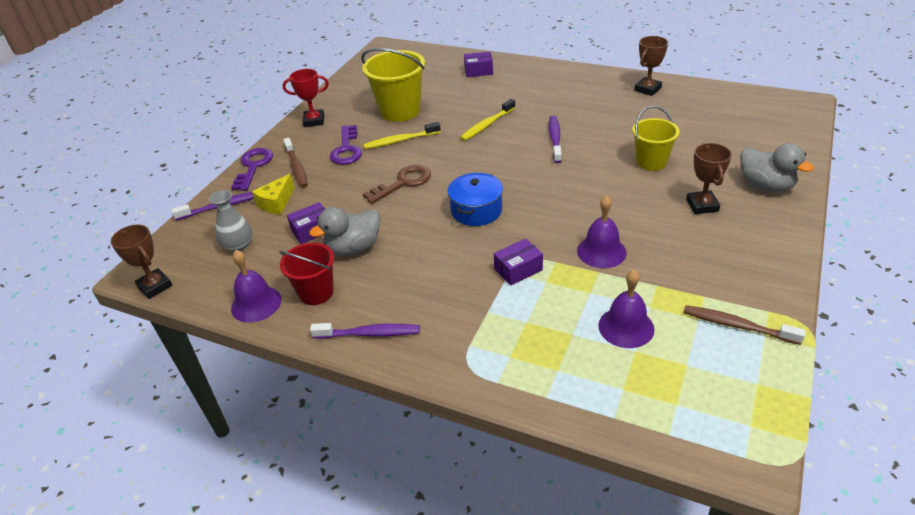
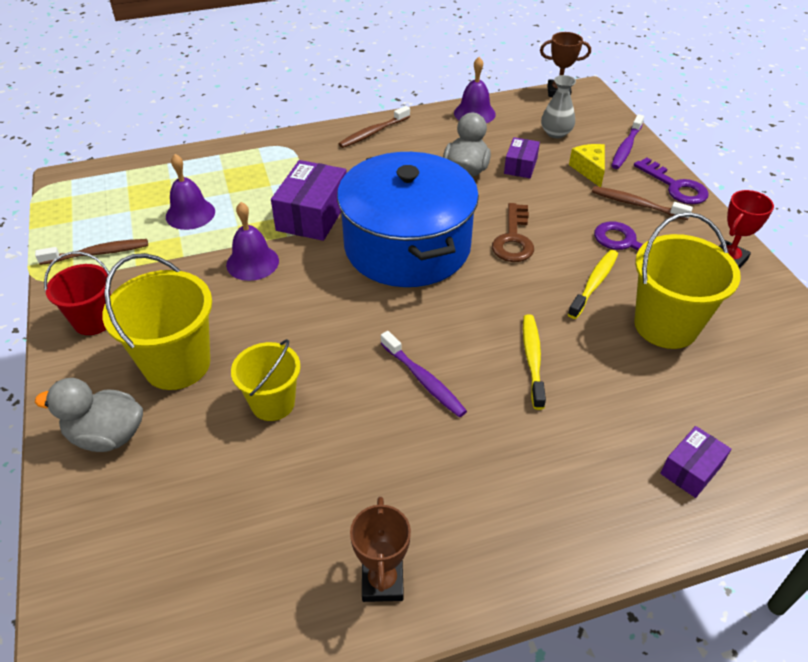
camera: 135 degrees right, 5 degrees up
(316, 292) = (445, 135): red bucket -> red bucket (94, 320)
(369, 334) = (373, 133): purple toothbrush -> brown toothbrush
(476, 210) = (407, 246): blue pot -> blue pot, size x2.14
(518, 269) = (313, 215): purple box -> purple box, size x1.77
(702, 205) = (177, 364): brown trophy -> yellow bucket

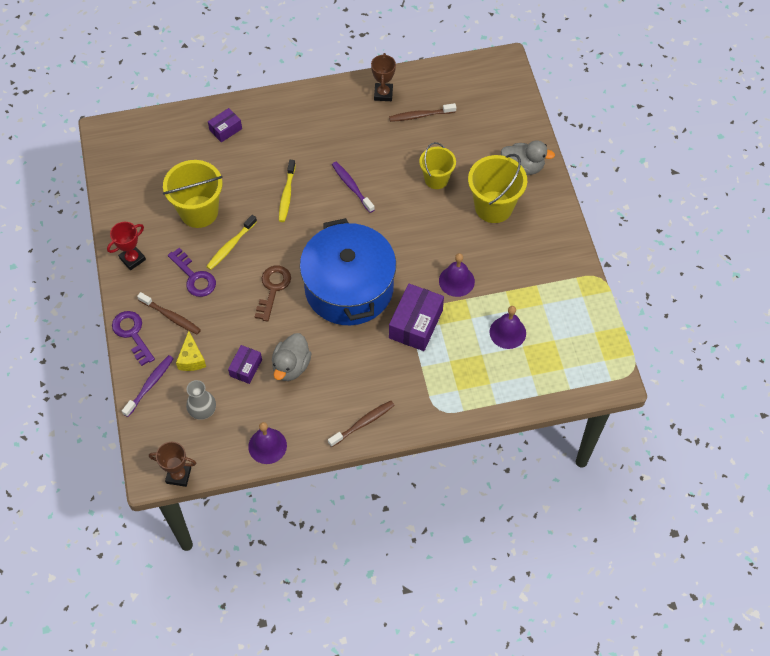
camera: 175 degrees left, 15 degrees up
(94, 320) = (551, 241): red bucket -> none
(98, 253) = (565, 297): brown toothbrush -> brown toothbrush (420, 115)

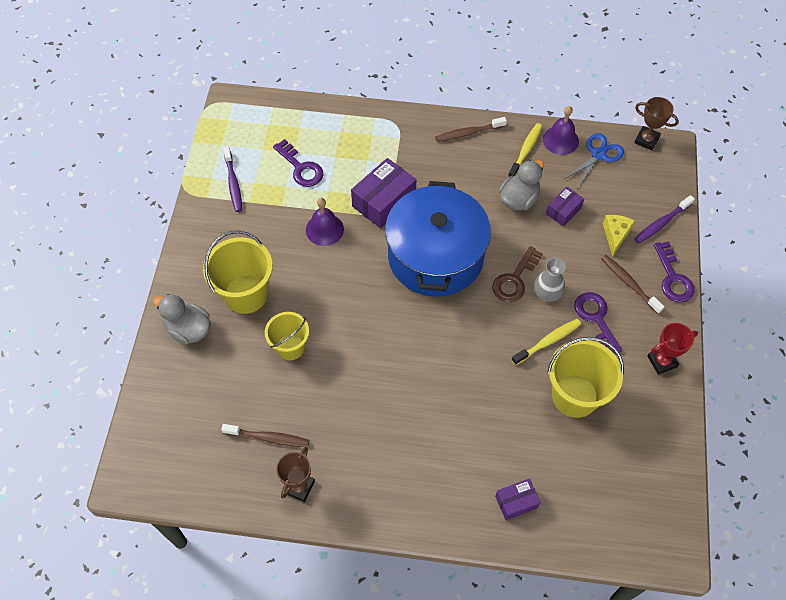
camera: 160 degrees left, 0 degrees up
(202, 410) = (614, 186): grey vase -> grey vase (547, 292)
(225, 441) = (598, 155): none -> blue scissors
(287, 195) = (467, 383): yellow toothbrush -> yellow toothbrush (525, 150)
(352, 186) = (389, 369): purple toothbrush -> purple toothbrush (233, 183)
(507, 332) = (301, 168): purple bell -> purple key

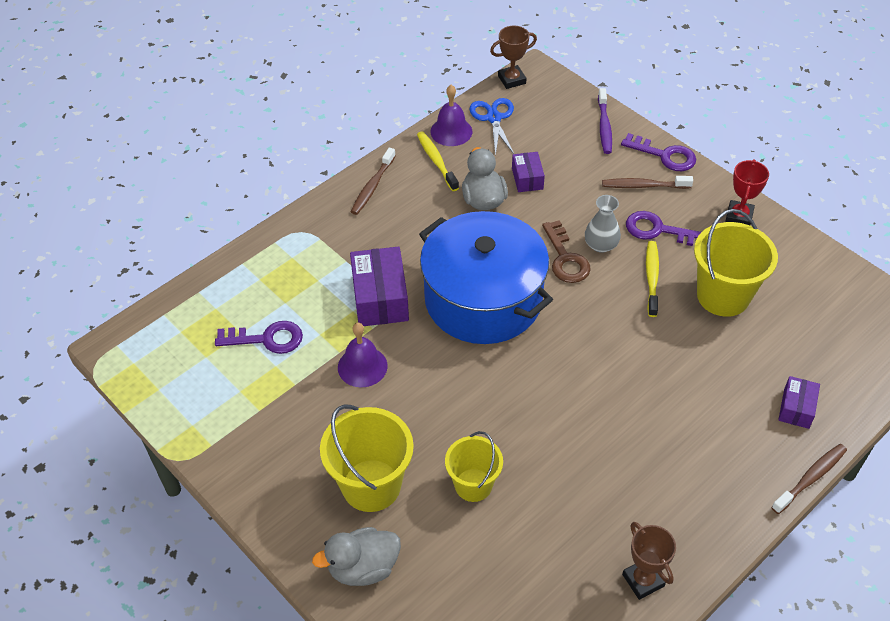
camera: 50 degrees left, 10 degrees down
(233, 183) = (220, 410): purple toothbrush -> none
(268, 438) = (563, 573): brown toothbrush -> brown toothbrush (811, 478)
(615, 235) = (587, 162): yellow cheese -> none

